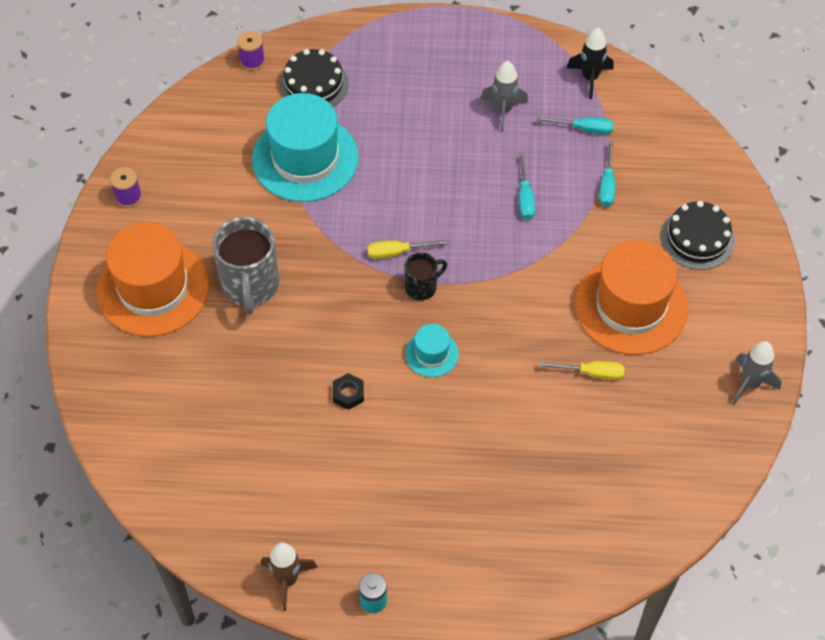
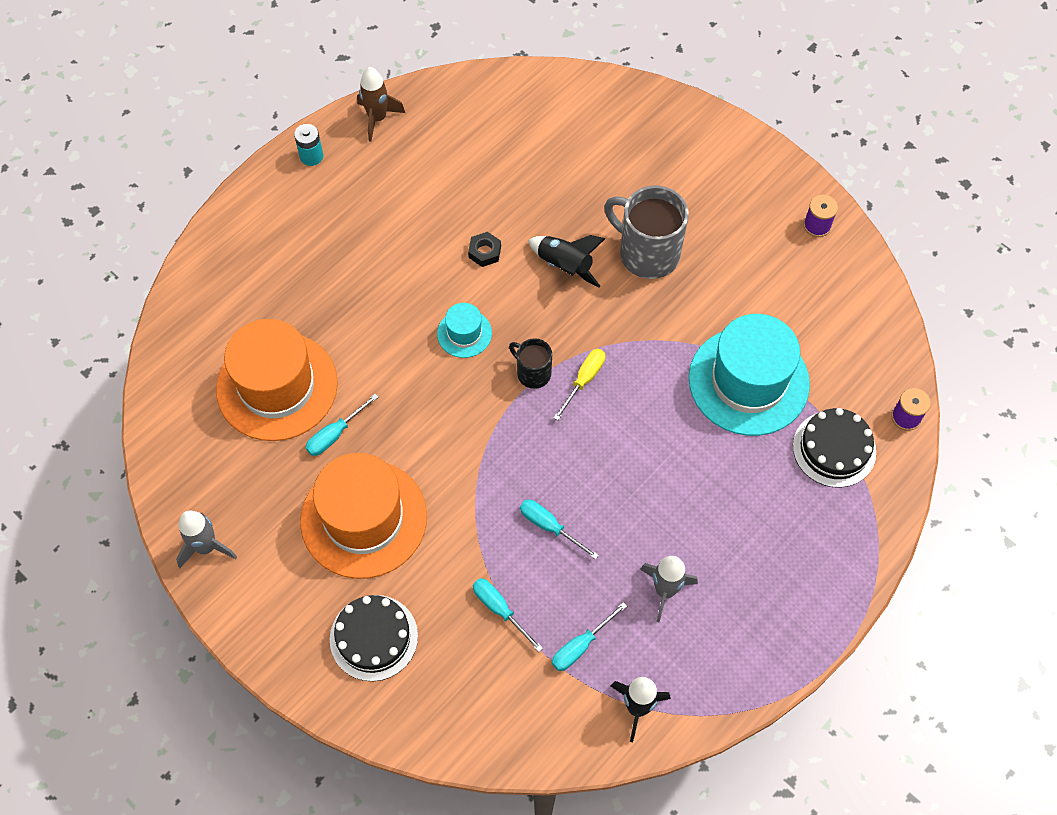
camera: 130 degrees right, 5 degrees up
(153, 288) = (705, 188): orange hat -> orange hat (277, 386)
(311, 331) = (565, 266): none -> black rocket
(422, 287) = (533, 373): black mug -> black mug turned 120 degrees clockwise
(591, 373) = (335, 434): yellow screwdriver -> turquoise screwdriver

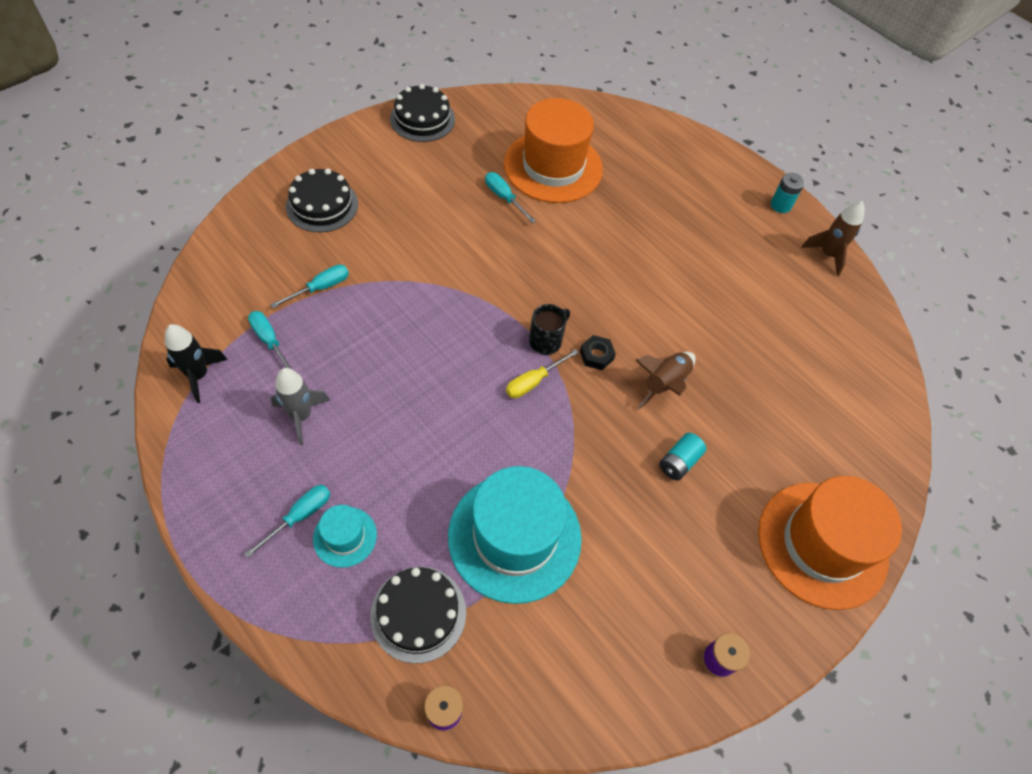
camera: 90 degrees right, 5 degrees down
(206, 547) = (422, 119): grey rocket -> black cake
(364, 518) = (425, 208): orange hat -> orange hat (822, 544)
(464, 333) = (593, 294): turquoise hat -> turquoise hat (345, 537)
(484, 252) = (680, 319): black nut -> black nut (596, 355)
(549, 527) = (388, 333): turquoise screwdriver -> turquoise screwdriver (299, 516)
(565, 266) = (664, 384): black rocket -> brown rocket
(584, 380) = (533, 381): yellow screwdriver -> yellow screwdriver turned 105 degrees clockwise
(647, 253) = (679, 462): grey mug -> turquoise battery

